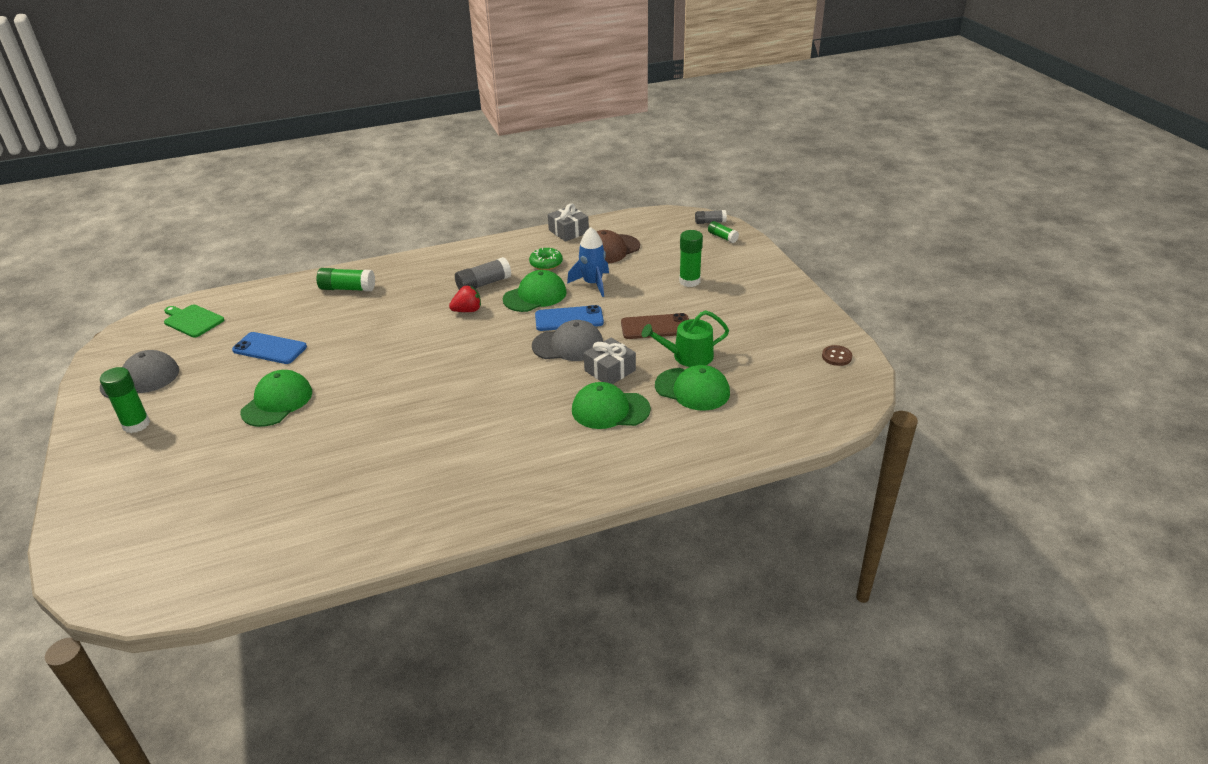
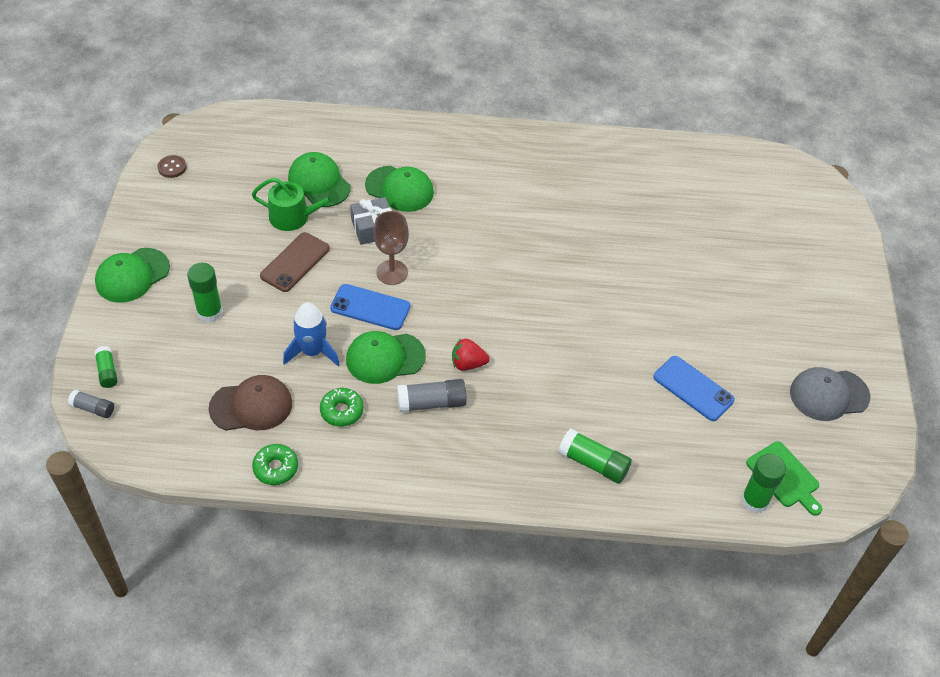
camera: 160 degrees left, 15 degrees up
(136, 424) = (821, 331): green glue stick -> green glue stick (754, 501)
(277, 402) = (688, 308): green cap -> green cap (132, 275)
(568, 231) = (276, 468): grey gift -> green donut
(568, 345) = (392, 272): grey cap -> brown goblet
(656, 327) = (295, 262): brown phone -> brown phone turned 75 degrees counterclockwise

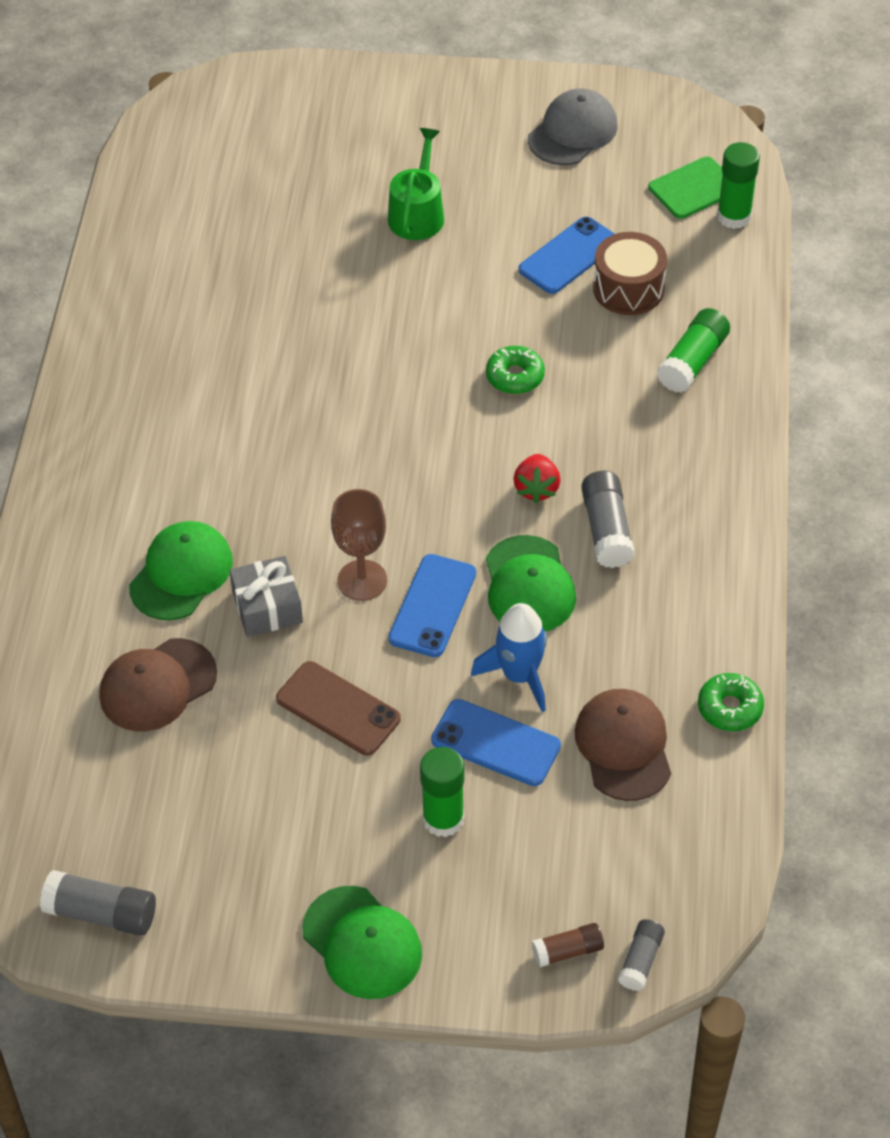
camera: 85 degrees left, 0 degrees up
(107, 371) = (567, 951): green glue stick -> brown glue stick
(172, 167) = (101, 913): brown button -> grey glue stick
(262, 338) = (496, 743): none -> blue phone
(294, 217) = (237, 716): green watering can -> green watering can (417, 213)
(319, 182) = (157, 685): green cap -> brown cap
(342, 411) = (626, 634): green donut -> green donut (515, 376)
(664, 425) = (628, 289): none -> brown drum
(828, 395) = (573, 132): grey cap -> grey cap turned 135 degrees counterclockwise

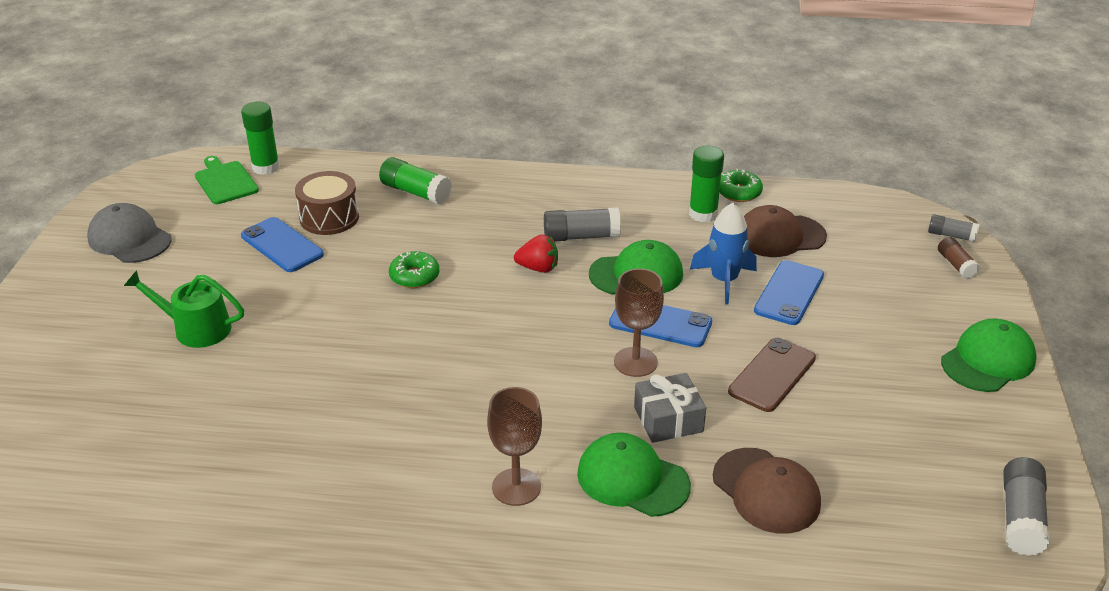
camera: 90 degrees left, 15 degrees down
(177, 482) = (516, 487): none -> brown goblet
(443, 819) = (864, 319): green glue stick -> green glue stick (703, 214)

